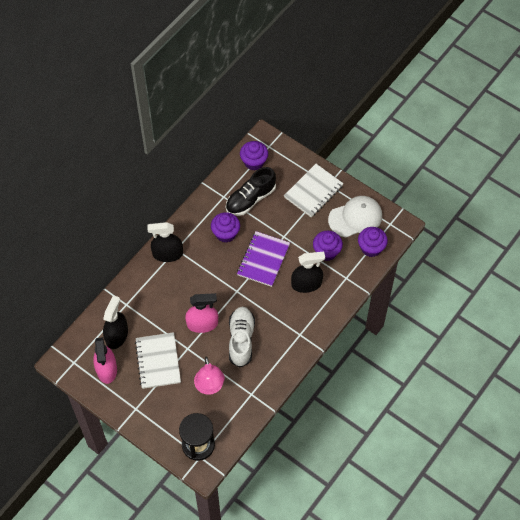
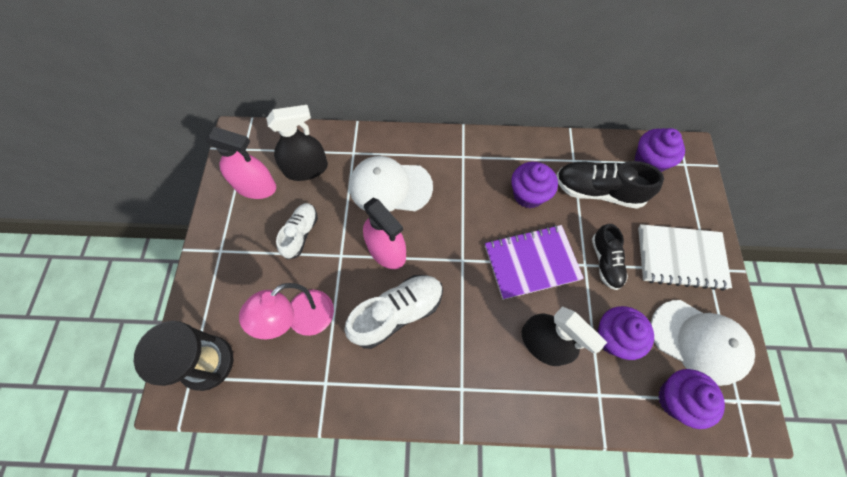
camera: 55 degrees right, 5 degrees up
(106, 369) = (255, 186): pink spray bottle -> pink spray bottle turned 120 degrees counterclockwise
(158, 361) = (300, 233): white notebook -> white shoe
(165, 298) = (390, 187): none -> white cap
(167, 254) = (449, 152): black spray bottle -> none
(289, 226) = (605, 262): none -> black shoe

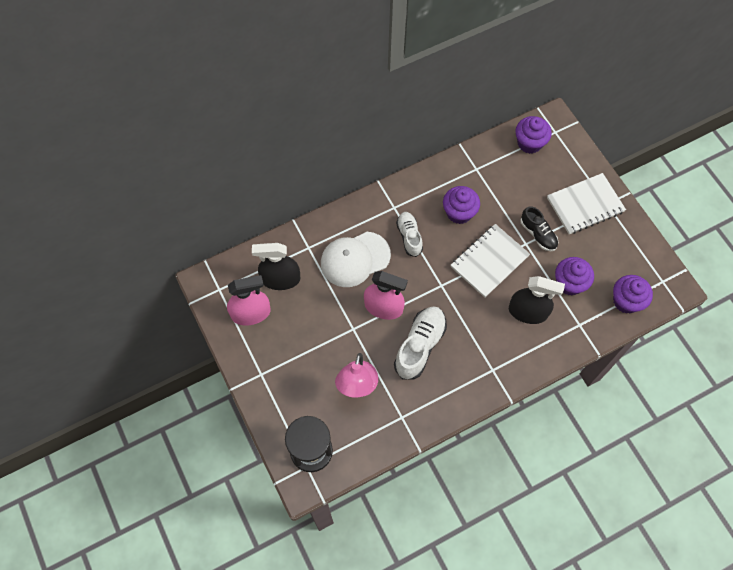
camera: 30 degrees left, 0 degrees up
(300, 233) = (312, 329): white shoe -> white shoe (409, 237)
(306, 169) = (280, 279): black spray bottle -> black spray bottle turned 135 degrees counterclockwise
(531, 262) = (489, 261): purple notebook -> white notebook
(598, 191) = (506, 184): black shoe -> none
(699, 341) = (622, 256): white cap -> none

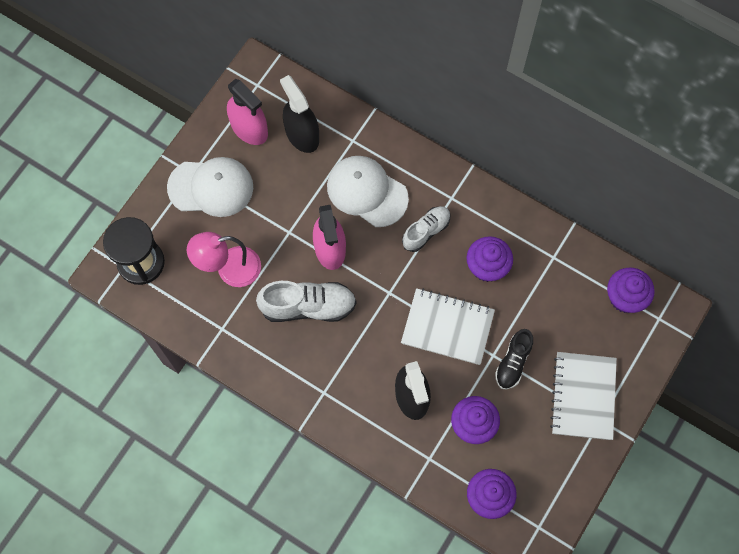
camera: 60 degrees right, 5 degrees up
(281, 366) = (211, 187): none -> white cap
(585, 205) = (583, 396): white notebook -> white notebook turned 60 degrees clockwise

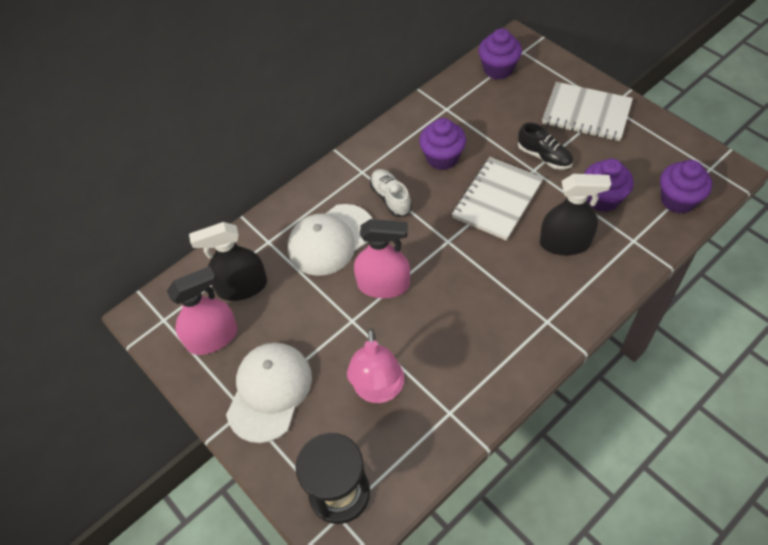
camera: 70 degrees left, 15 degrees down
(308, 306) = (444, 318): white shoe -> none

